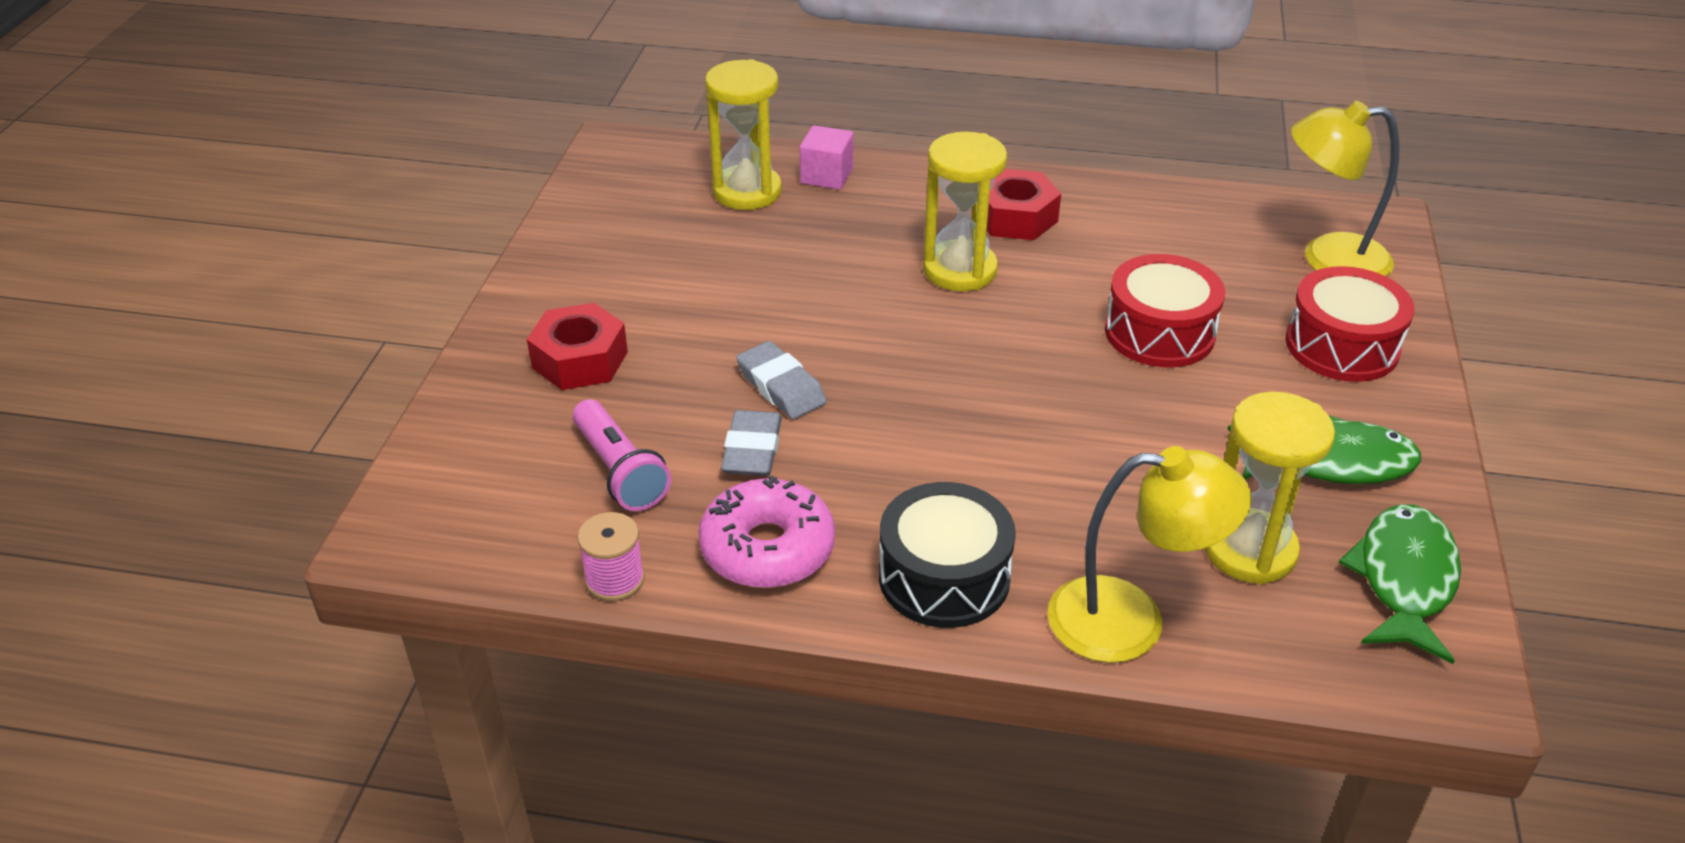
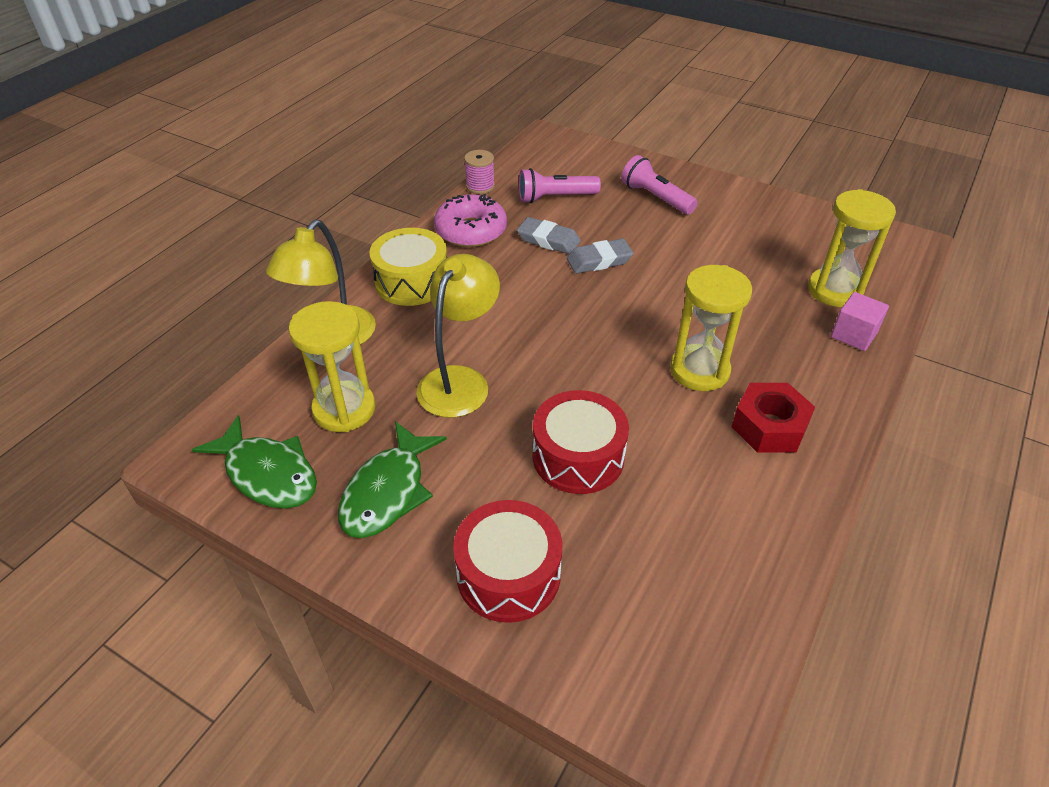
camera: 110 degrees right, 5 degrees up
(580, 360) = (656, 198): red nut -> pink flashlight
(944, 577) = (412, 281): black drum -> yellow drum
(1328, 259) = (640, 639): yellow lamp -> yellow lamp (460, 381)

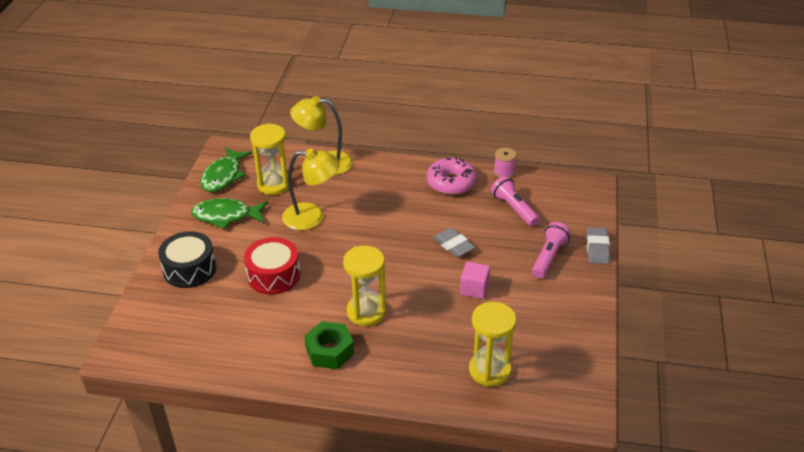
camera: 70 degrees right, 5 degrees down
(412, 281) = (387, 175): yellow drum -> none
(508, 574) = (189, 269): red drum -> black drum
(548, 240) = (462, 218): grey eraser -> grey eraser (597, 248)
(769, 426) = (329, 351): red nut -> green nut
(853, 335) = (442, 385): pink cube -> pink cube (474, 288)

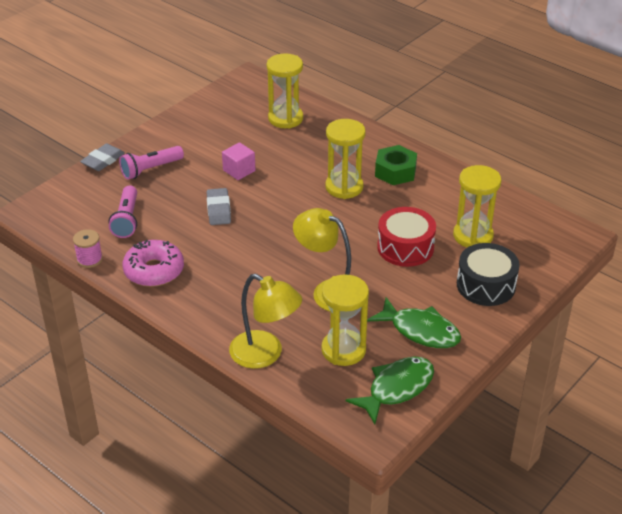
camera: 150 degrees left, 0 degrees up
(219, 310) = (473, 236): none -> yellow hourglass

